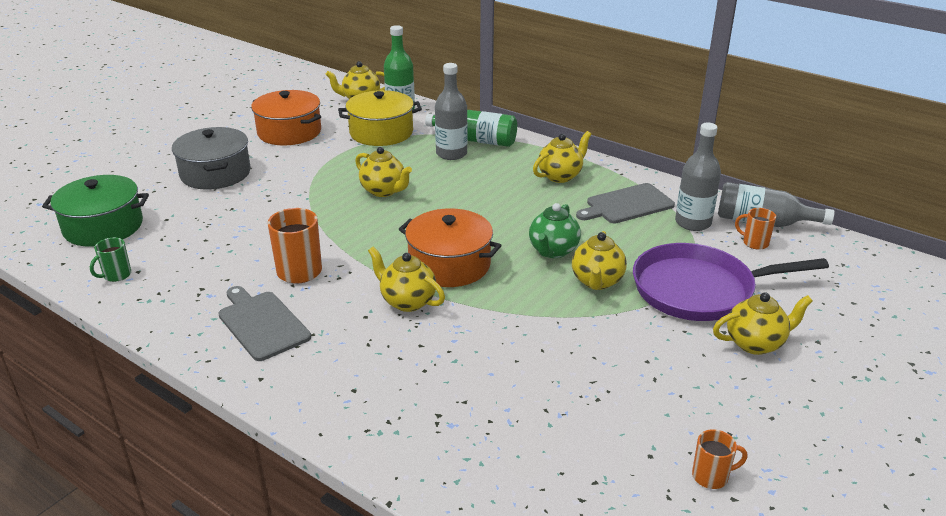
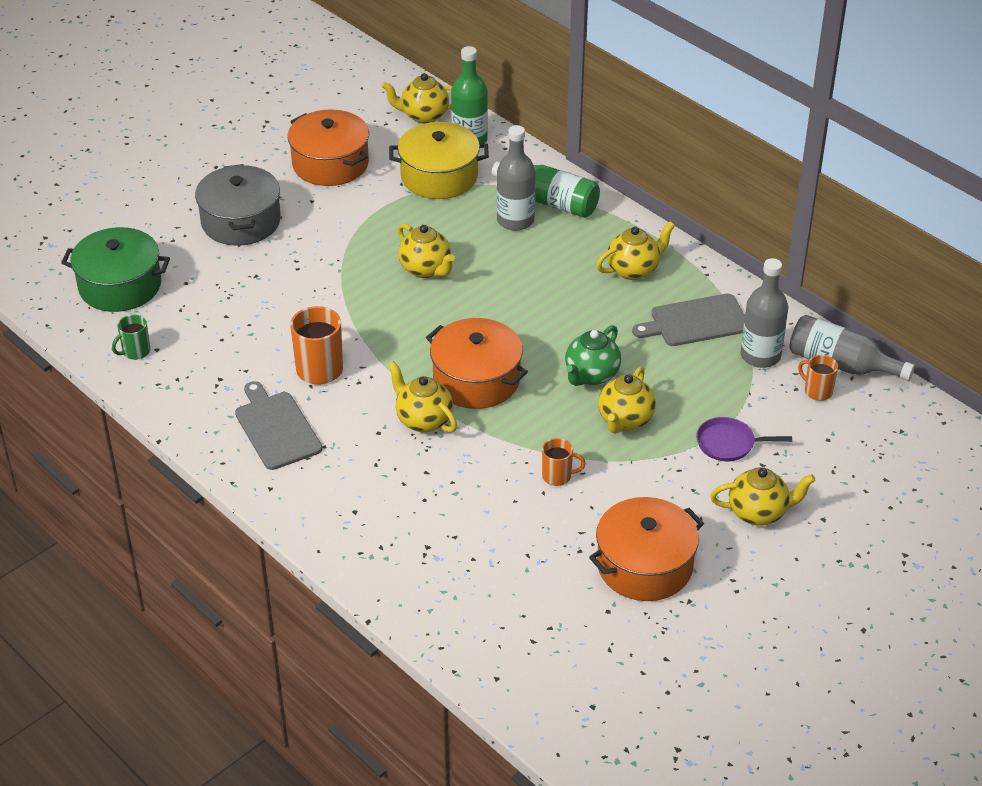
camera: 10 degrees right, 10 degrees up
(669, 405) = (644, 565): none -> orange pot
(698, 290) = (728, 443): purple pan -> purple pan, size x0.46
(711, 476) = (655, 637): orange mug -> orange mug (558, 476)

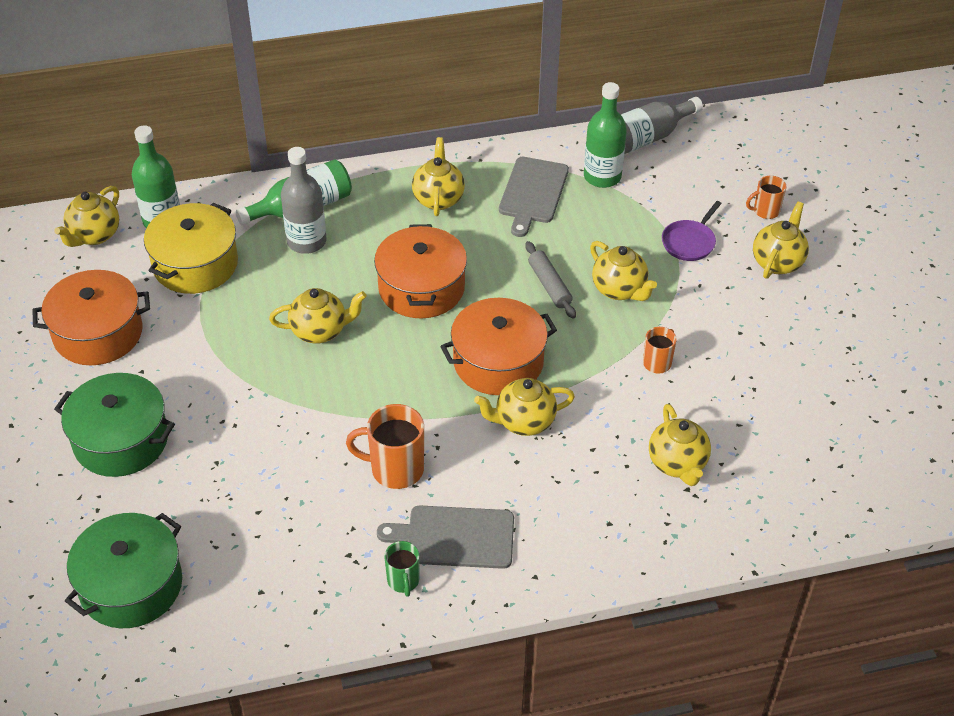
camera: 60 degrees left, 5 degrees up
(135, 352) = (250, 612): green mug -> green mug (403, 581)
(241, 221) = (121, 440): grey pot -> green pot
(450, 530) = (677, 464): none -> yellow teapot
(591, 375) = (549, 285): green teapot -> grey rolling pin
(644, 565) = (795, 356): orange pot -> orange pot (421, 288)
(760, 356) = (602, 176): grey bottle -> green bottle
(817, 391) = (666, 166): orange mug -> orange mug (765, 211)

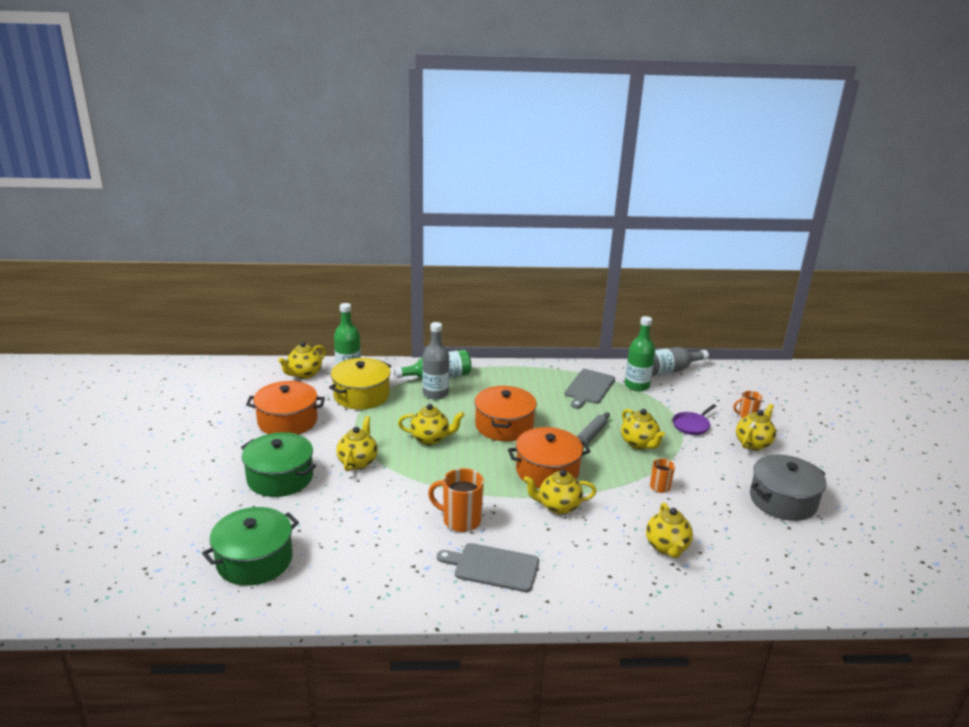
camera: 10 degrees right, 20 degrees down
(403, 581) = (448, 588): green mug -> none
(438, 199) = (526, 383): yellow teapot -> yellow teapot (358, 462)
(549, 285) = (591, 435): grey rolling pin -> grey rolling pin turned 45 degrees clockwise
(823, 358) = (783, 500): none -> grey pot

